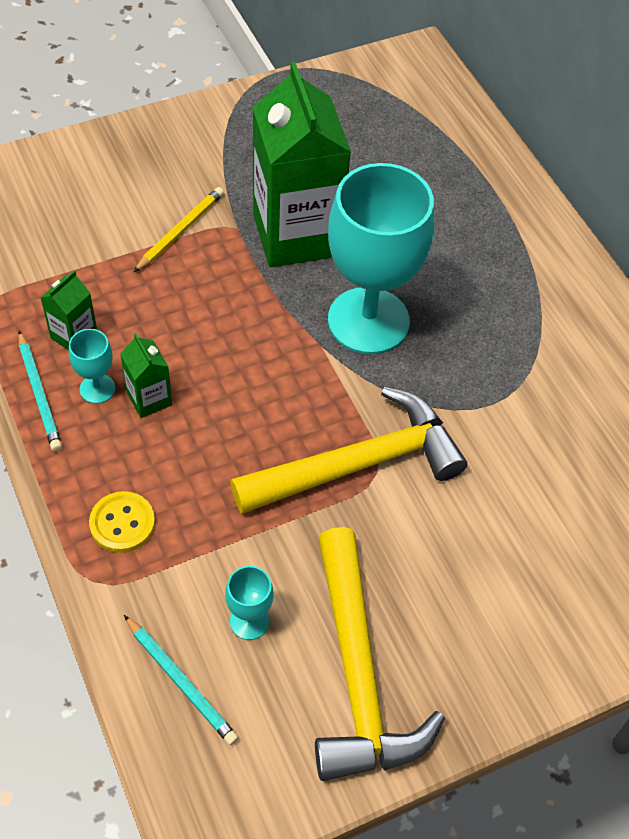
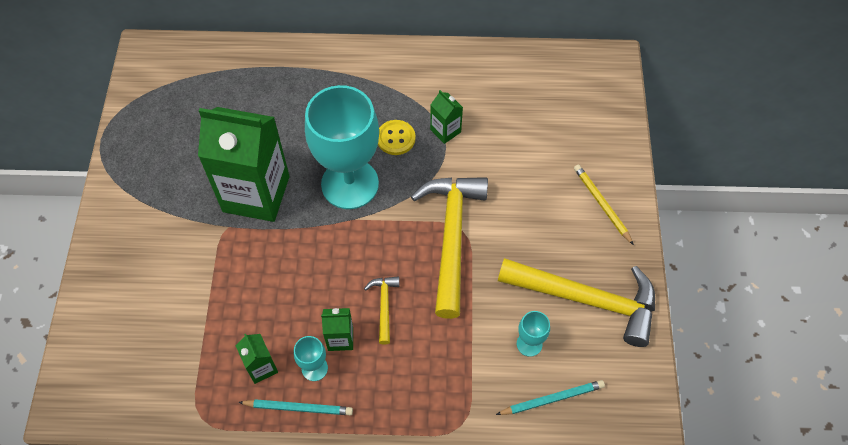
camera: 60 degrees left, 5 degrees up
(122, 523) = (427, 391): yellow button -> yellow button (396, 138)
(180, 231) = (209, 263): yellow pencil -> yellow pencil (602, 204)
(217, 427) = (384, 306): none -> yellow hammer
(517, 393) = (445, 131): none -> green carton

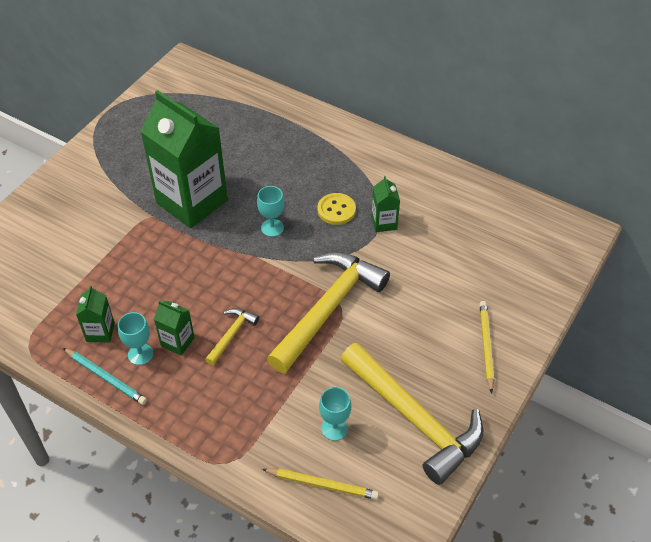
camera: 30 degrees right, 10 degrees down
(350, 184) = (272, 228): turquoise goblet -> turquoise goblet, size x0.41
(552, 399) = (322, 484): turquoise pencil -> yellow pencil

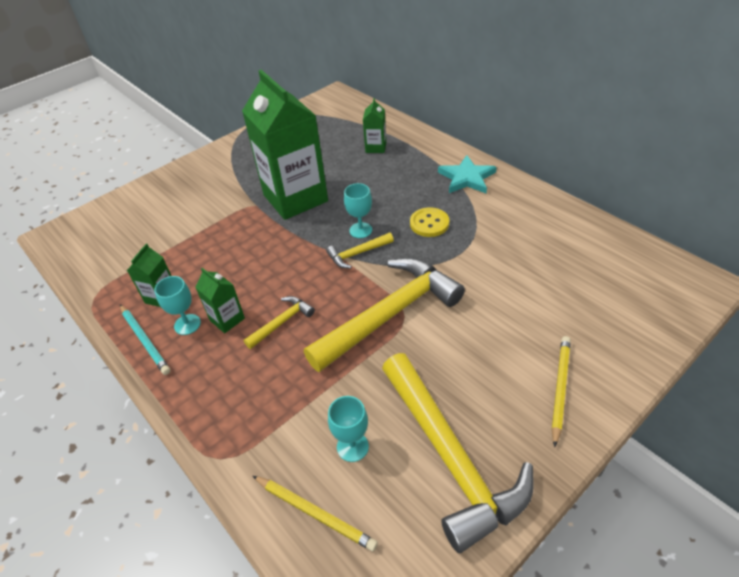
camera: 20 degrees right, 5 degrees down
(278, 253) = (357, 254): none -> yellow hammer
(358, 153) = (467, 178): none -> turquoise star
(384, 223) = (474, 241): green carton -> green carton (376, 147)

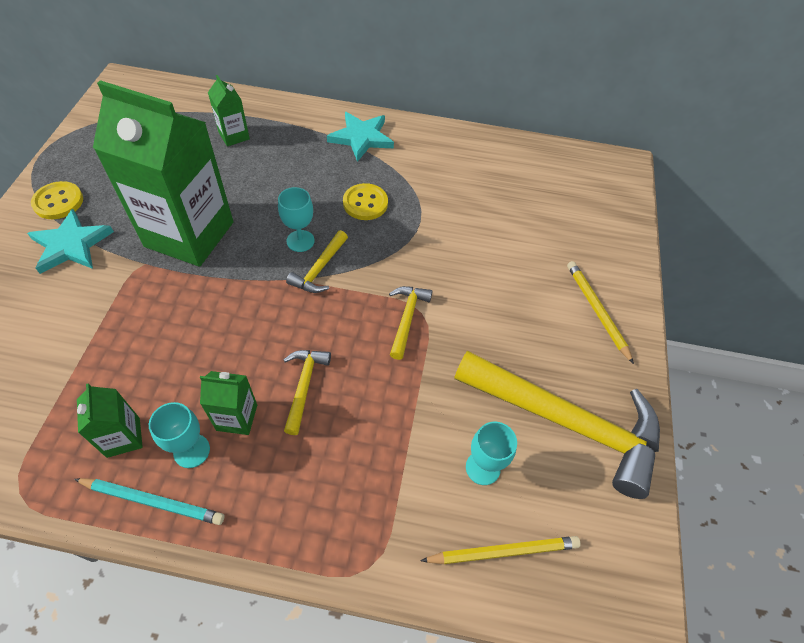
camera: 45 degrees left, 10 degrees up
(227, 178) = (71, 245): none -> turquoise star
(241, 152) = (58, 202): none -> yellow button
(389, 314) = (407, 318): yellow hammer -> yellow hammer, size x0.45

